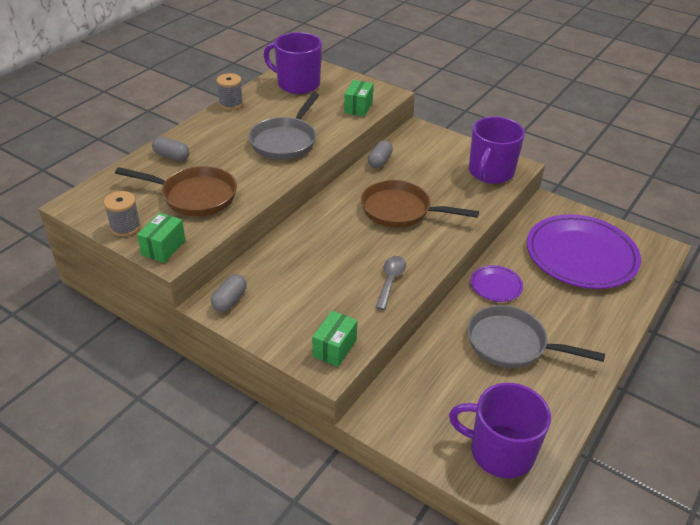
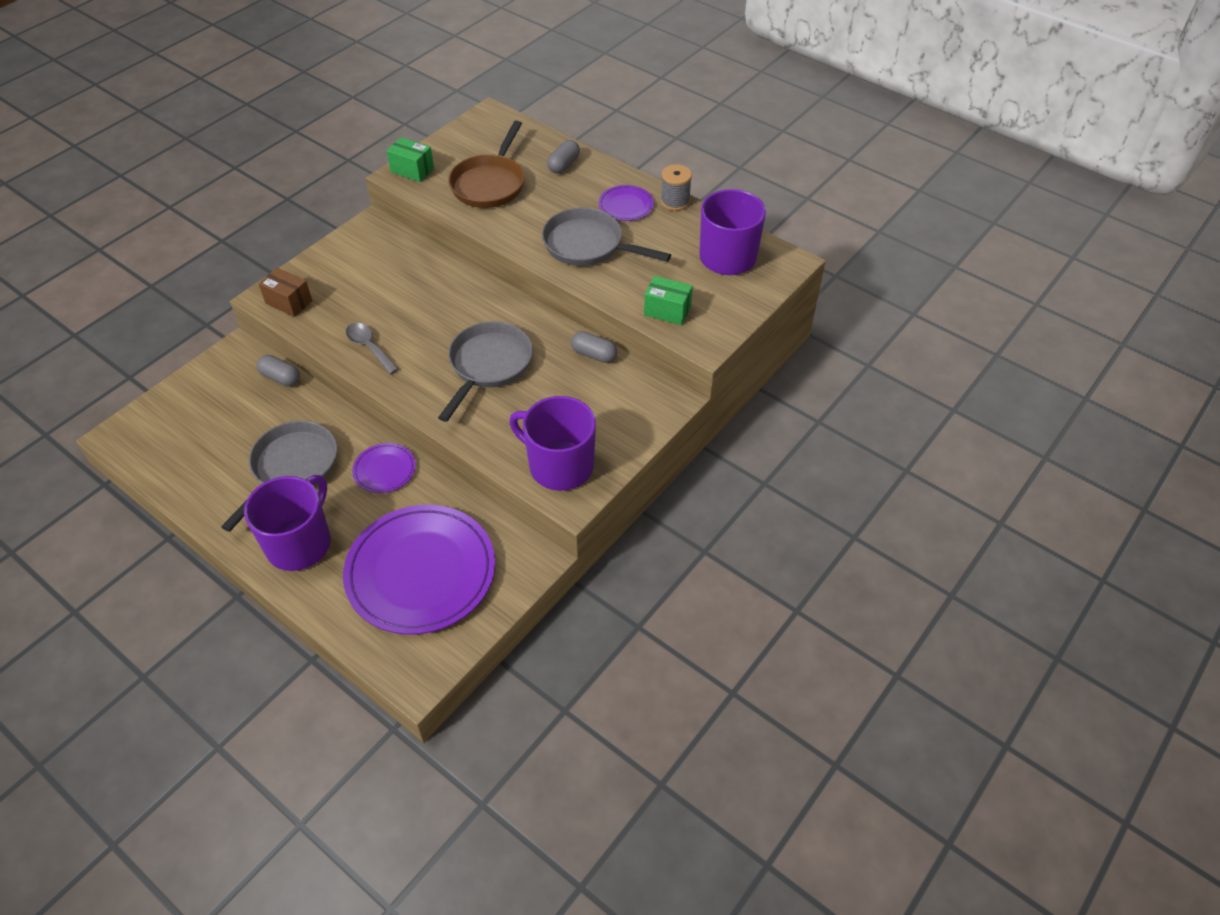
camera: 95 degrees right, 10 degrees up
(125, 227) = (448, 146): grey spool -> none
(230, 300) = (371, 236): grey capsule -> grey capsule (281, 378)
(234, 125) = (626, 205): none -> purple plate
(334, 348) = (289, 302): green box -> brown box
(390, 280) = (369, 347): grey spoon -> grey spoon turned 150 degrees counterclockwise
(400, 210) = (488, 365): brown pan -> grey pan
(500, 451) = (167, 435): purple mug -> purple mug (300, 543)

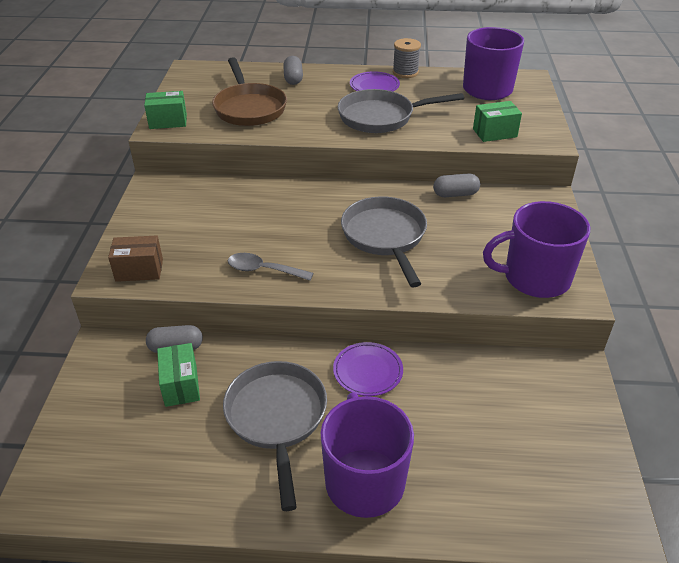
camera: 35 degrees left, 10 degrees down
(257, 408) = (181, 385): none -> green box
(421, 572) = (503, 436): purple plate -> none

